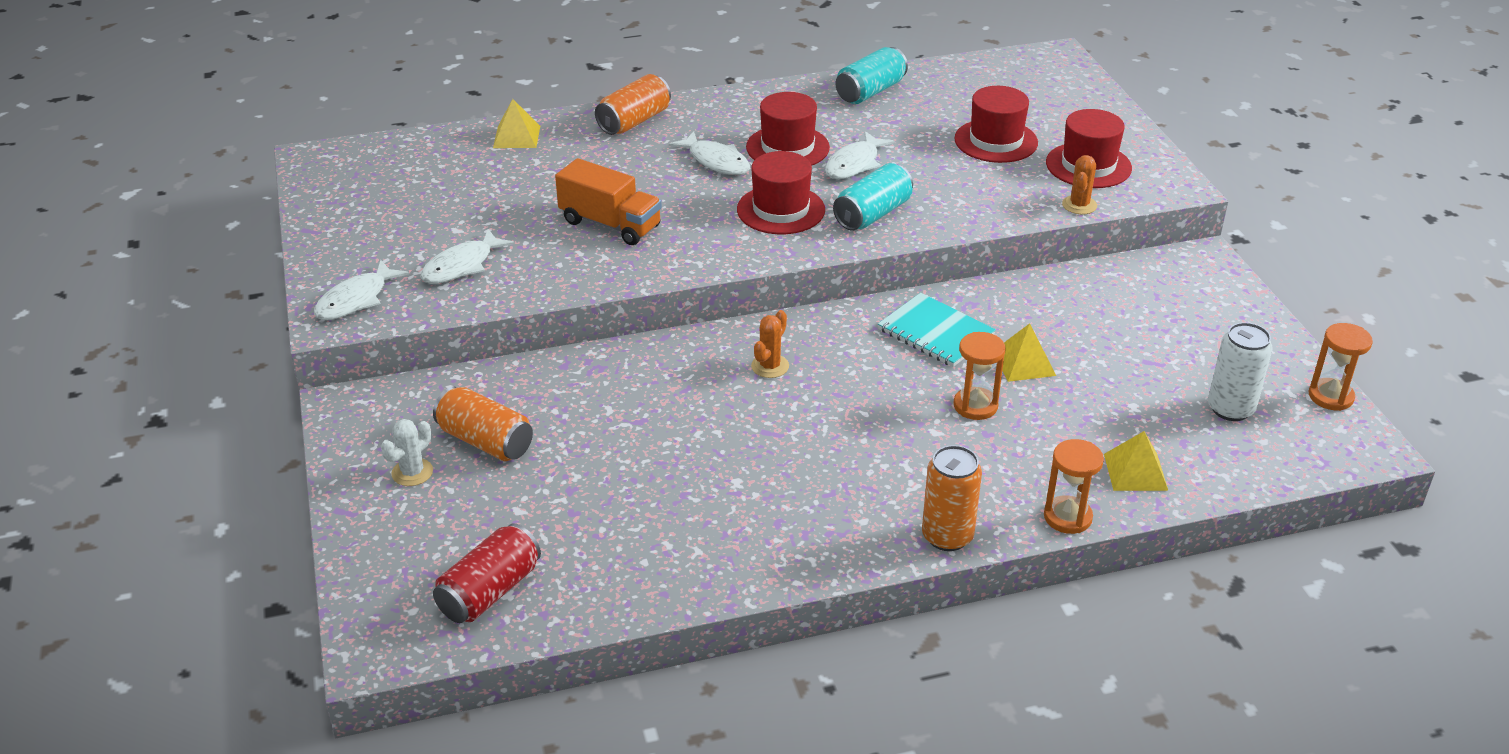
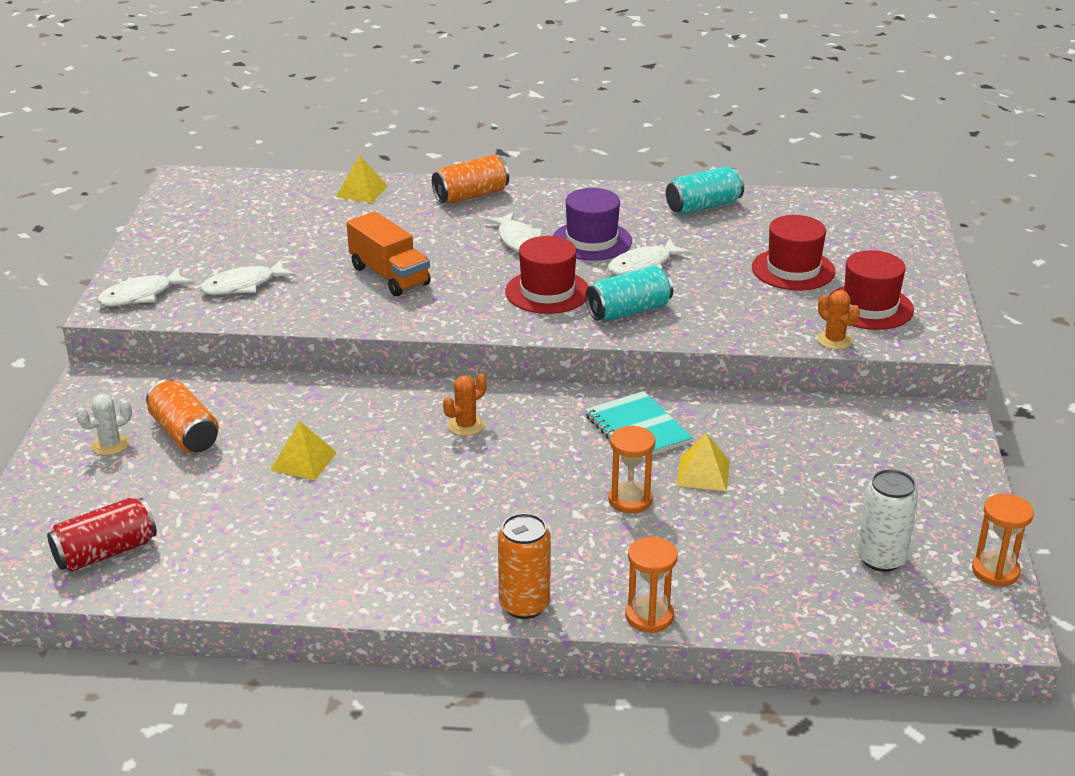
camera: 20 degrees right, 5 degrees down
(787, 147) = (592, 241): red hat -> purple hat
(1079, 205) = (834, 340): orange cactus -> orange cactus turned 75 degrees counterclockwise
(1135, 472) = (744, 592): yellow pyramid -> yellow pyramid (303, 461)

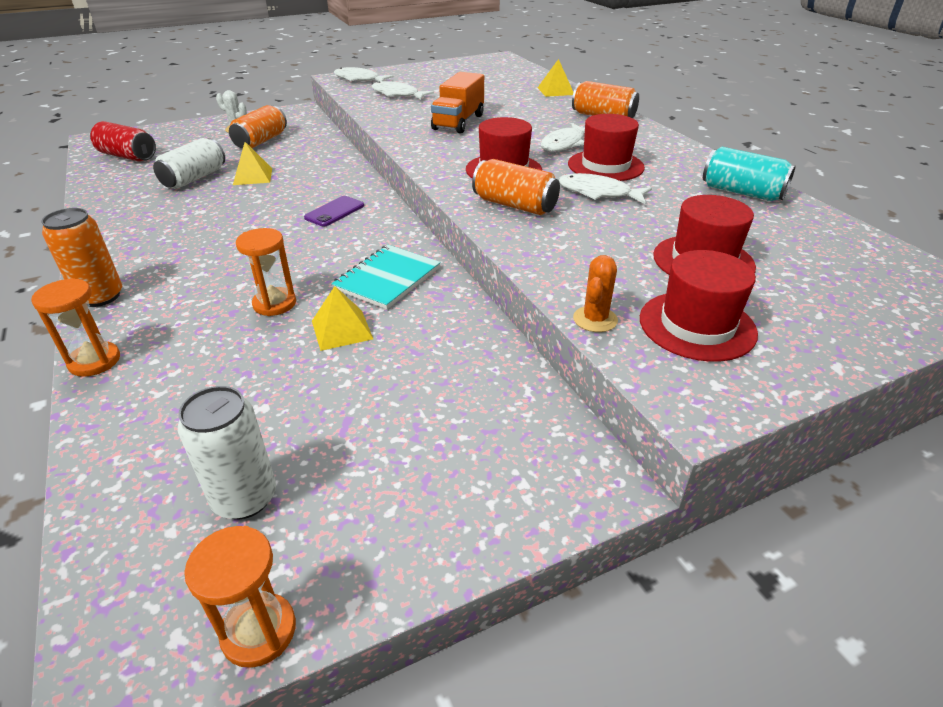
camera: 60 degrees right, 5 degrees up
(259, 505) = (194, 178): none -> white can
(466, 425) = (334, 212): orange cactus -> purple phone
(592, 241) = (605, 166): purple hat -> red hat
(629, 311) = (515, 205): turquoise can -> orange can

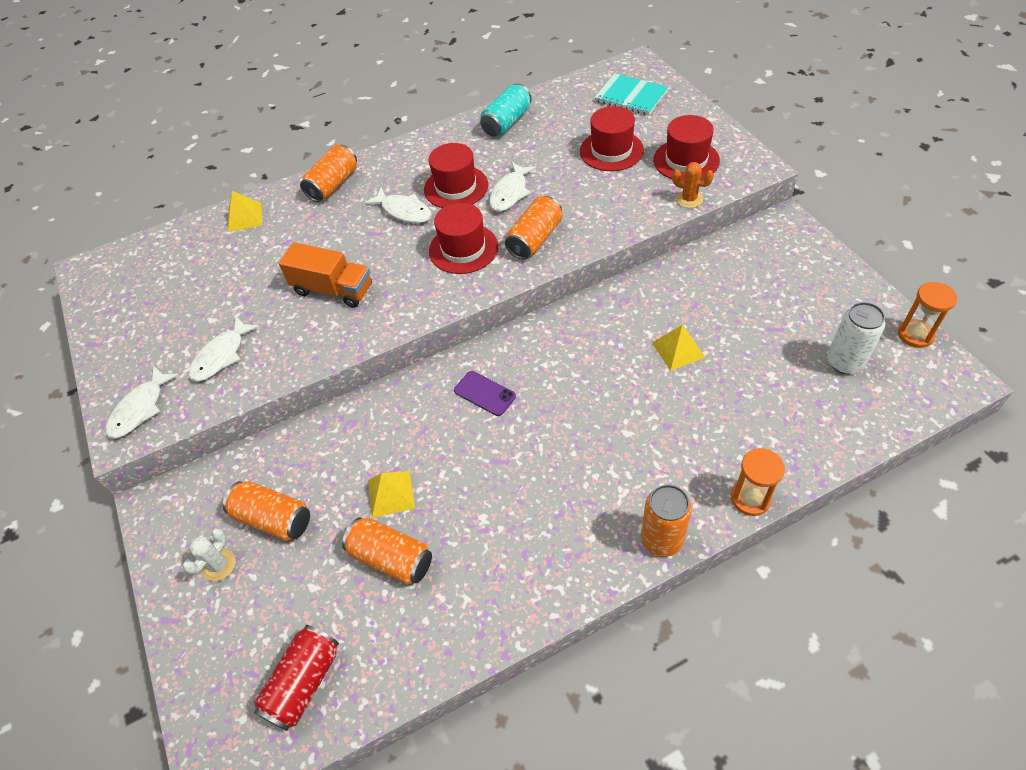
camera: 85 degrees left, 15 degrees up
(194, 178) = (391, 558): white can -> orange can
(274, 304) = (651, 400): orange hourglass -> none
(387, 278) = (604, 333): turquoise notebook -> turquoise notebook (631, 96)

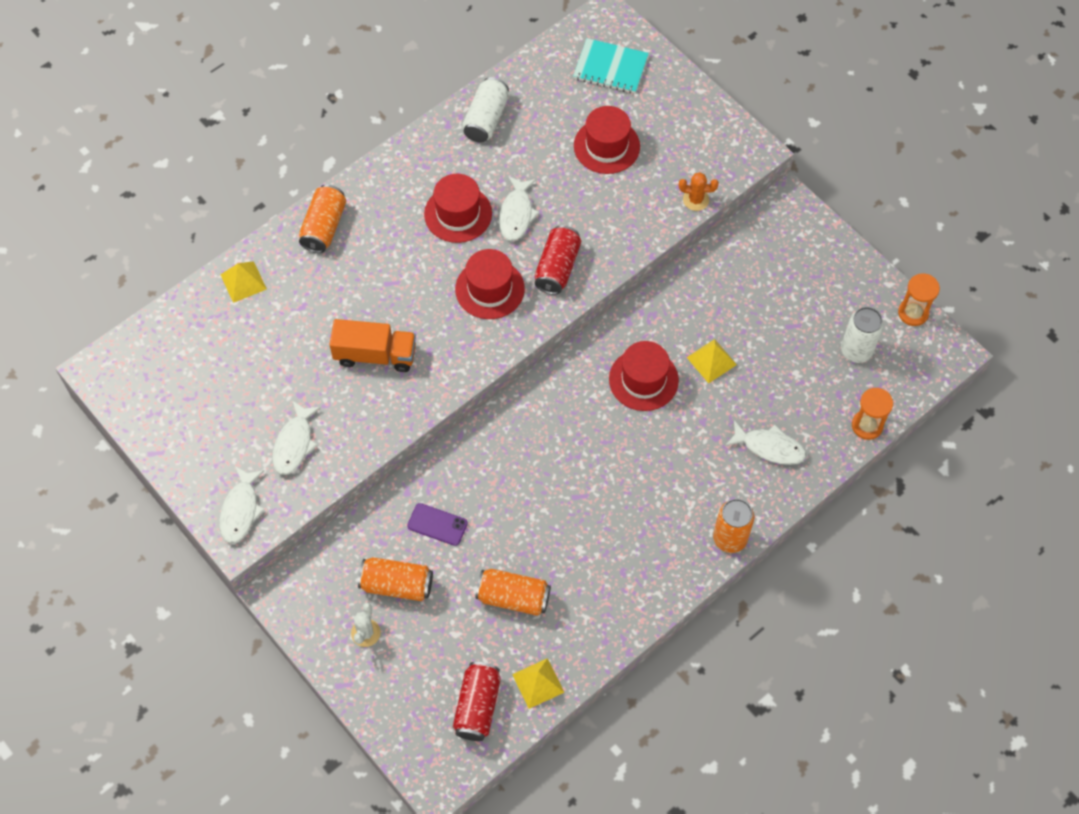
camera: 20 degrees left, 10 degrees up
(391, 494) = (493, 543): yellow pyramid -> yellow pyramid (538, 683)
(404, 211) = (413, 251): white fish -> white fish (769, 447)
(484, 393) = (547, 434): purple phone -> purple phone (437, 524)
(507, 122) = (486, 119): turquoise can -> white can
(535, 239) = (557, 268): orange can -> red can
(686, 160) = (684, 150): red hat -> red hat (643, 380)
(750, 498) = (794, 491): orange hourglass -> orange hourglass (867, 425)

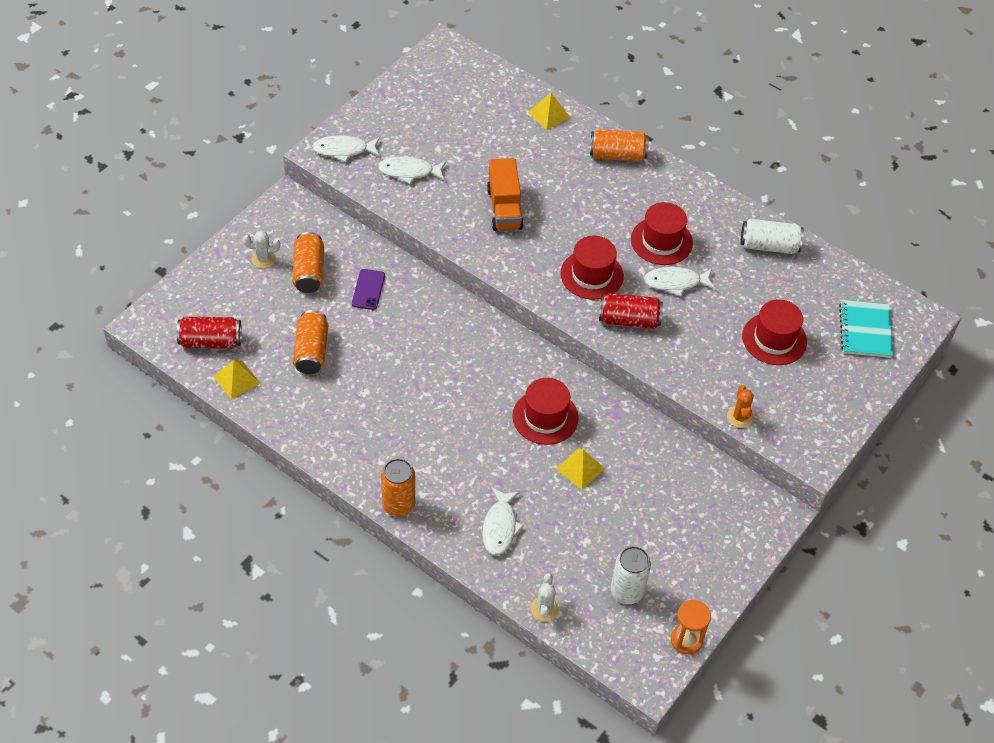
camera: 75 degrees right, 10 degrees down
(867, 425) = (544, 609): orange hourglass -> white cactus

